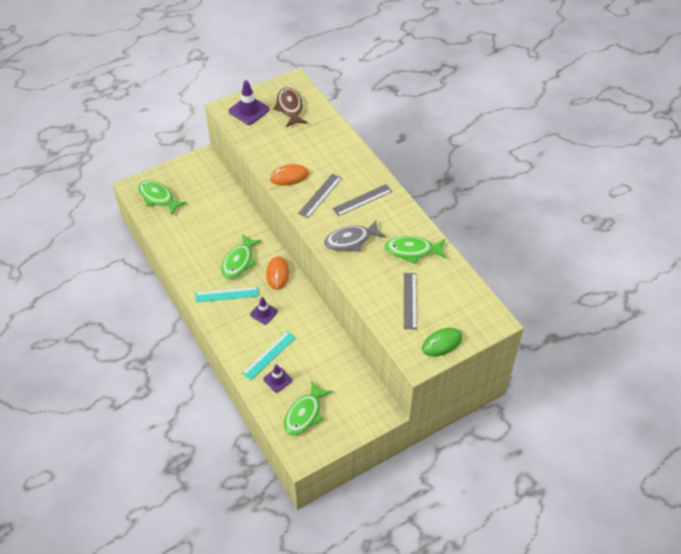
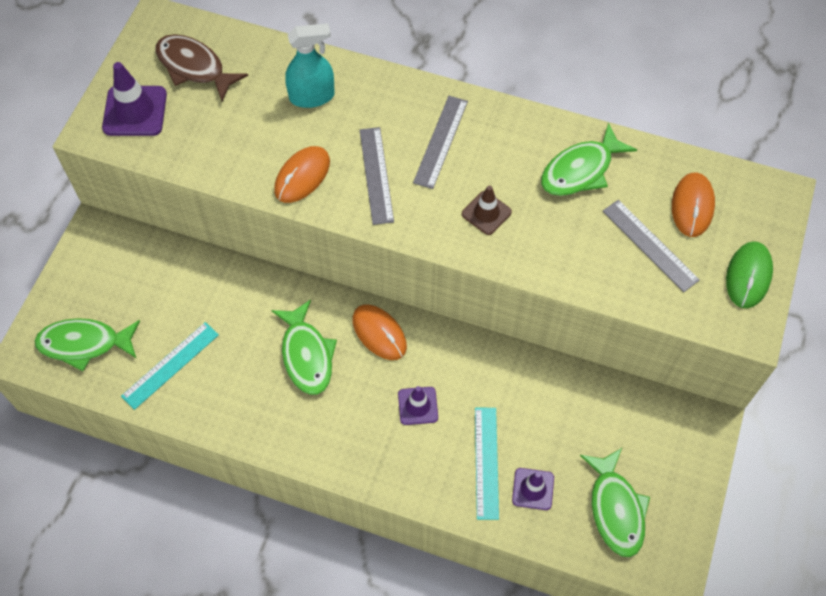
camera: 40 degrees left, 10 degrees up
(227, 294) = (339, 418): turquoise ruler -> turquoise ruler (170, 365)
(326, 148) = (312, 96): none -> turquoise spray bottle
(351, 240) = (486, 213): grey fish -> brown traffic cone
(448, 298) = (692, 206): none -> orange mouse

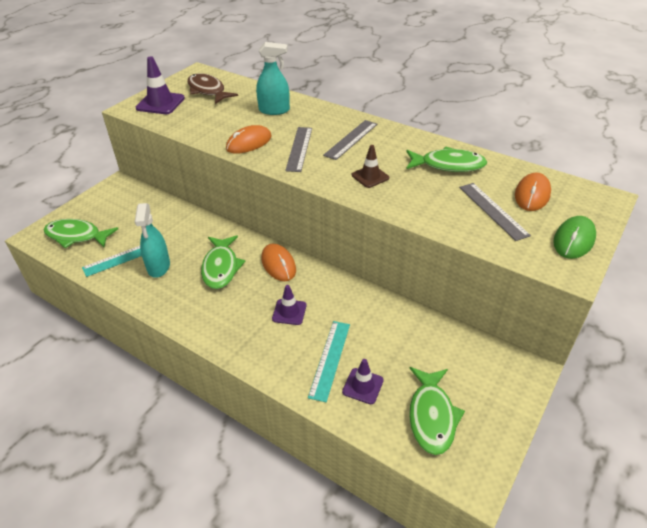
camera: 15 degrees right, 20 degrees down
(224, 372) = (158, 267): none -> turquoise spray bottle
(581, 170) = (448, 165): green fish -> green fish turned 150 degrees counterclockwise

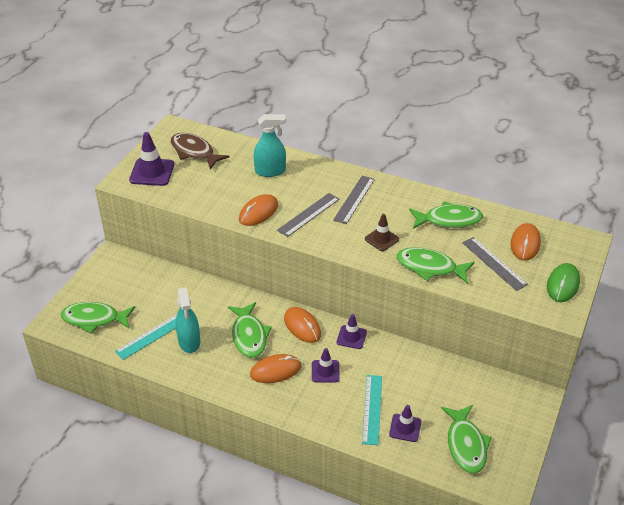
camera: 10 degrees left, 0 degrees up
(236, 305) = (275, 370): none -> orange mouse
(299, 148) = (308, 214): grey ruler -> grey ruler turned 45 degrees clockwise
(327, 280) = (351, 337): none -> purple traffic cone
(417, 208) = (430, 267): none -> green fish

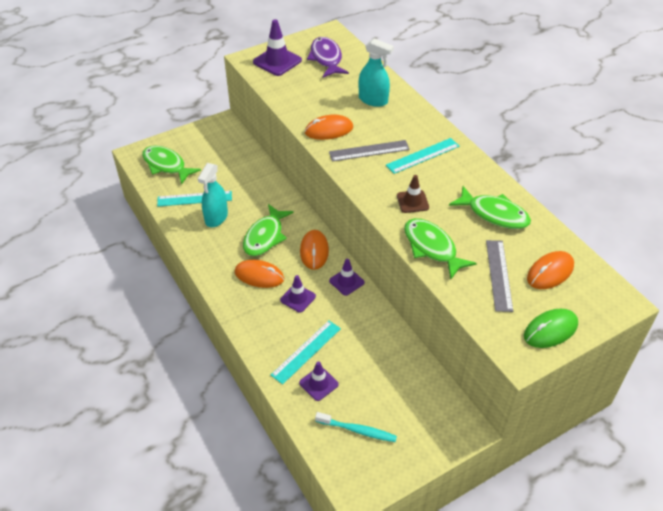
camera: 35 degrees right, 5 degrees up
(194, 152) = (326, 59): brown fish -> purple fish
(354, 199) = (423, 156): grey ruler -> turquoise ruler
(466, 445) = (357, 430): green fish -> turquoise toothbrush

